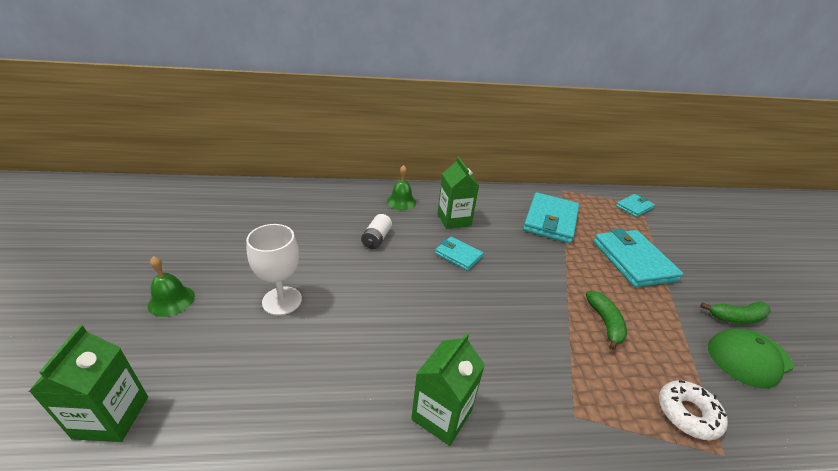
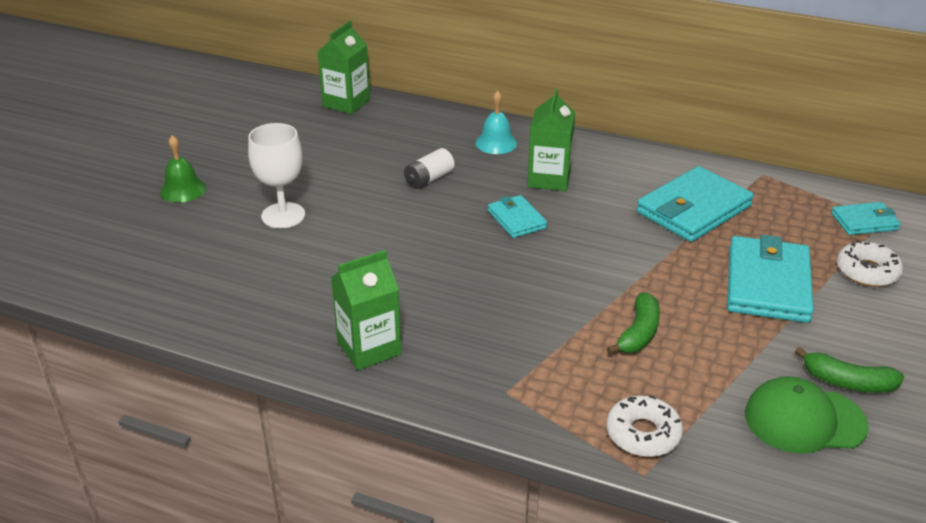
camera: 30 degrees right, 0 degrees up
(111, 417) = (99, 264): green carton -> green carton (346, 103)
(401, 201) = (496, 143): green bell -> turquoise bell
(666, 237) = (867, 271): none -> white donut

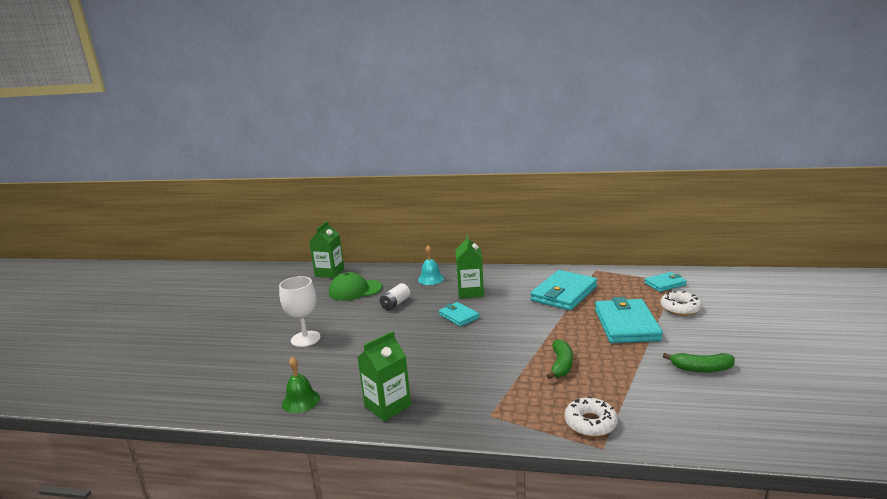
camera: 10 degrees left, 15 degrees down
(183, 190) = (232, 335): green bell -> green bell (301, 401)
(804, 420) = (687, 395): green cap -> green cap (355, 290)

